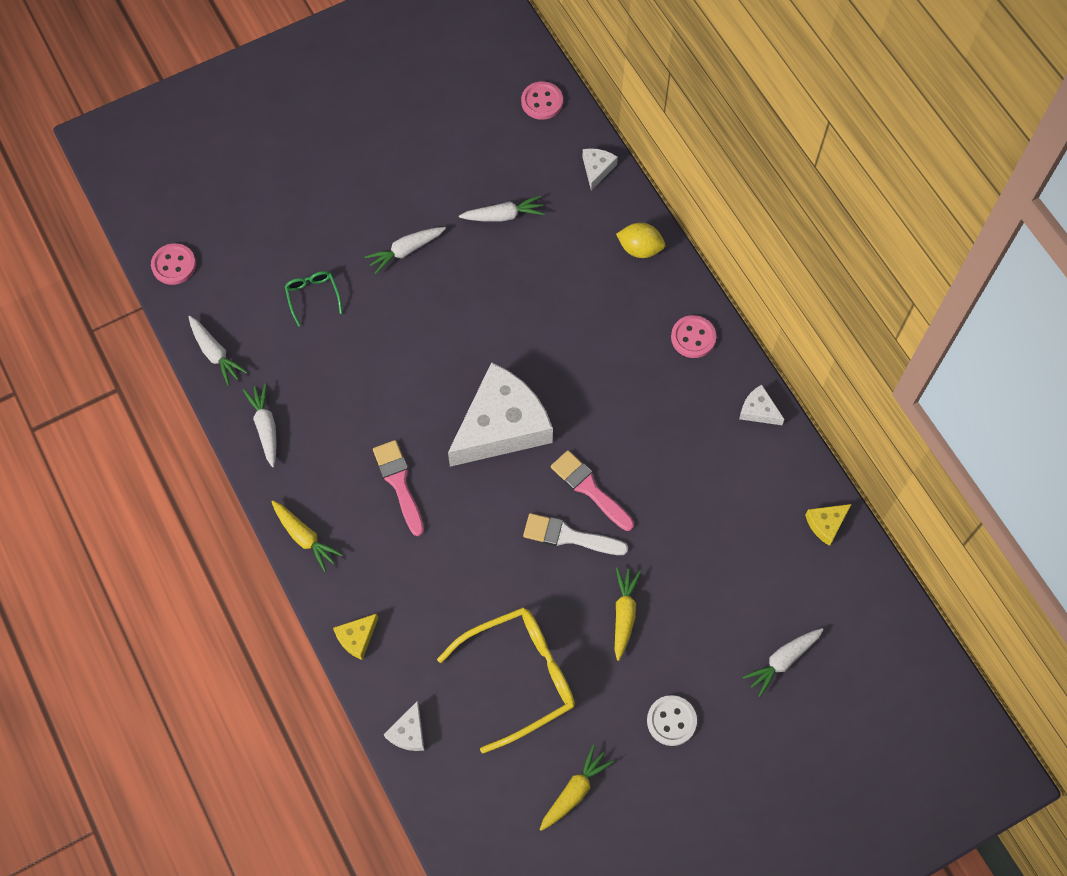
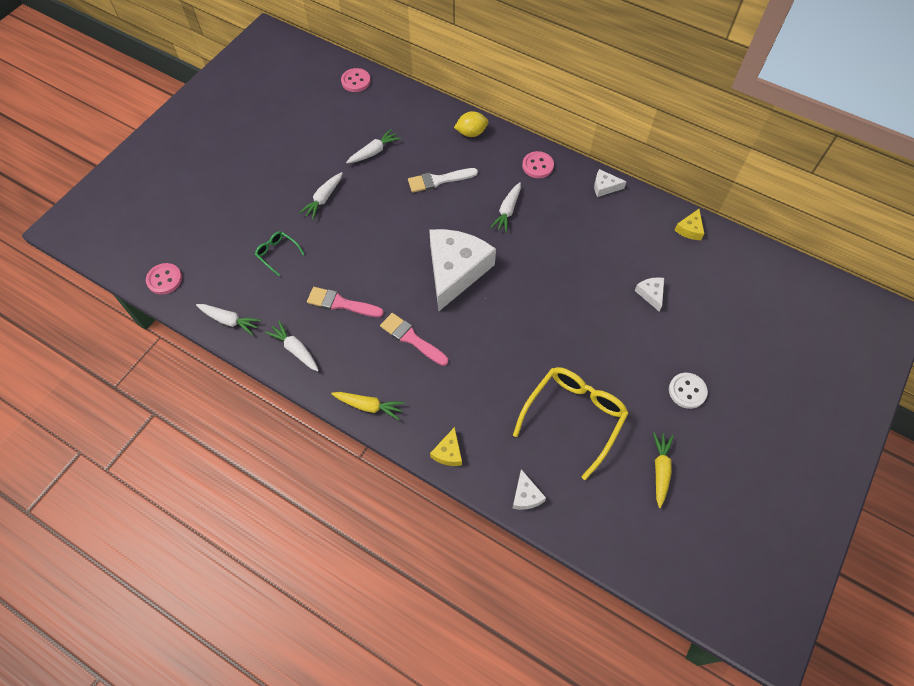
camera: 30 degrees left, 5 degrees down
(569, 536) = (544, 314): white brush -> white brush (438, 180)
(589, 489) = (537, 280): pink brush -> pink brush (341, 303)
(597, 169) = (415, 102): white cheese -> white cheese (651, 294)
(624, 614) = (611, 342): yellow carrot -> none
(782, 661) = (724, 319): white carrot -> white carrot (507, 211)

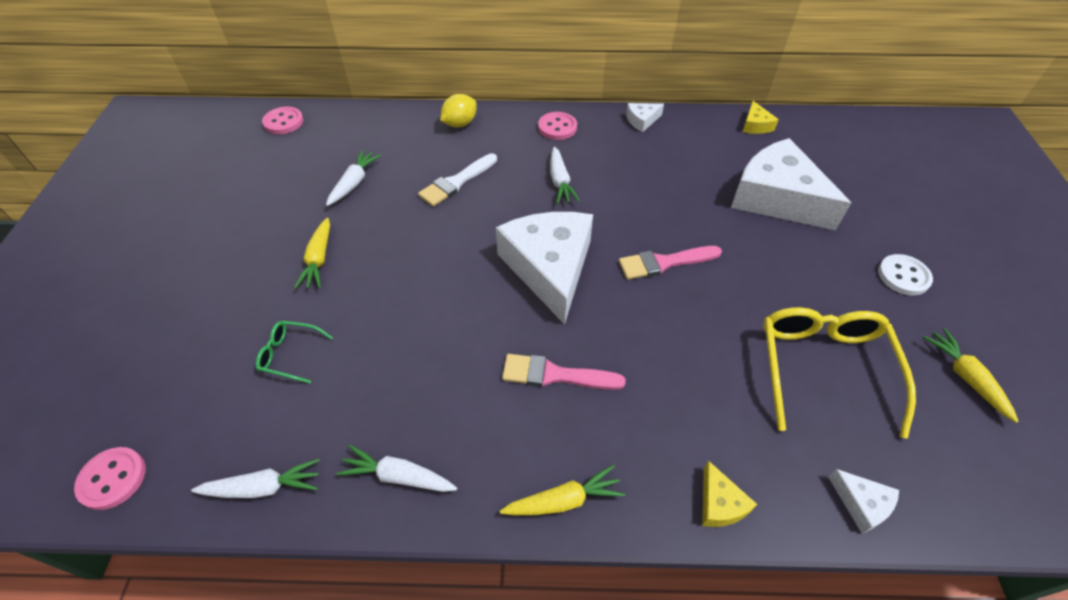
camera: 30 degrees left, 10 degrees down
(323, 199) = (319, 259): white carrot -> yellow carrot
(341, 303) = (426, 377): pink brush -> pink brush (664, 263)
(651, 294) = (776, 198): white cheese -> white cheese, size x2.43

